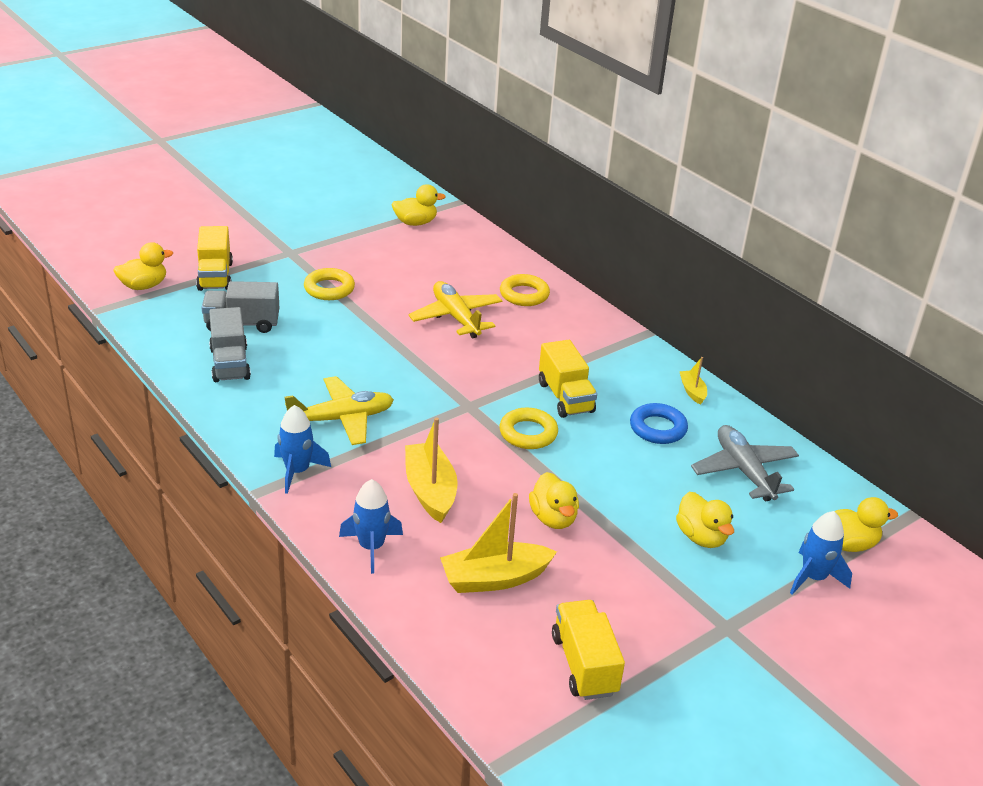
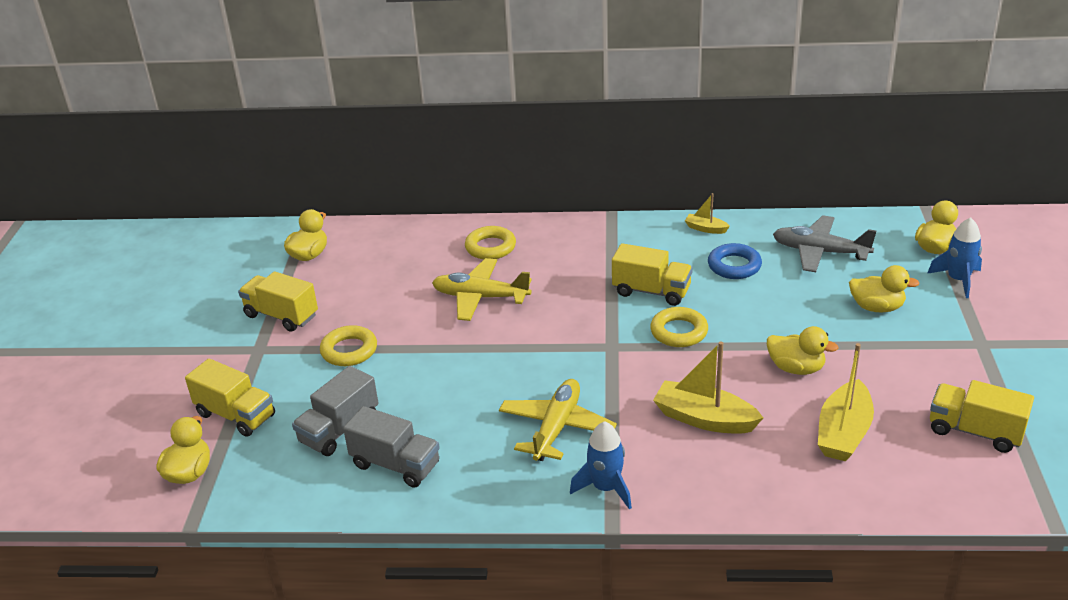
camera: 45 degrees left, 0 degrees up
(335, 244) = (281, 316): none -> yellow truck
(371, 547) = (749, 486): blue rocket -> none

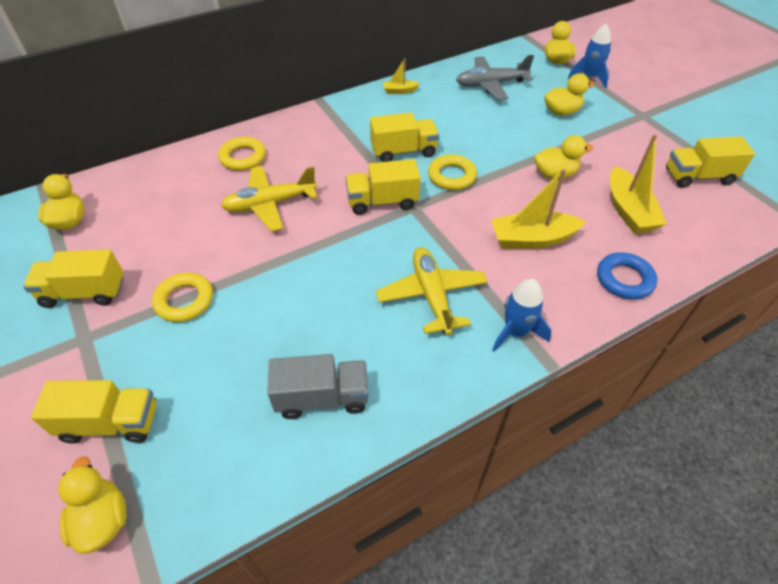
camera: 35 degrees left, 15 degrees up
(339, 430) = (237, 387): grey truck -> none
(586, 331) = (382, 202): none -> yellow truck
(734, 266) = (444, 112): blue ring -> blue ring (624, 279)

